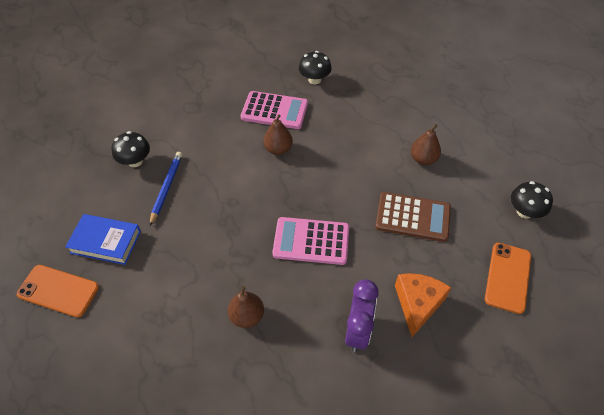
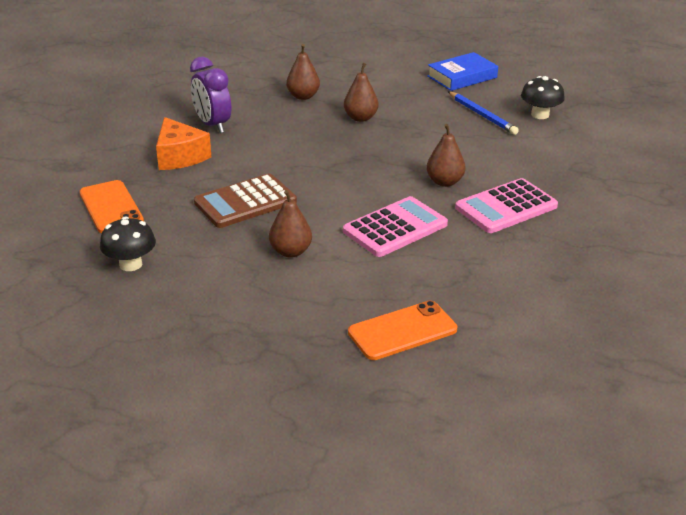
camera: 135 degrees right, 20 degrees down
(58, 290) = (443, 52): orange phone -> orange phone (402, 331)
(243, 249) = (360, 118): none -> brown pear
(311, 241) = (315, 146): pink calculator -> pink calculator (395, 228)
(314, 79) = (524, 259): black mushroom -> none

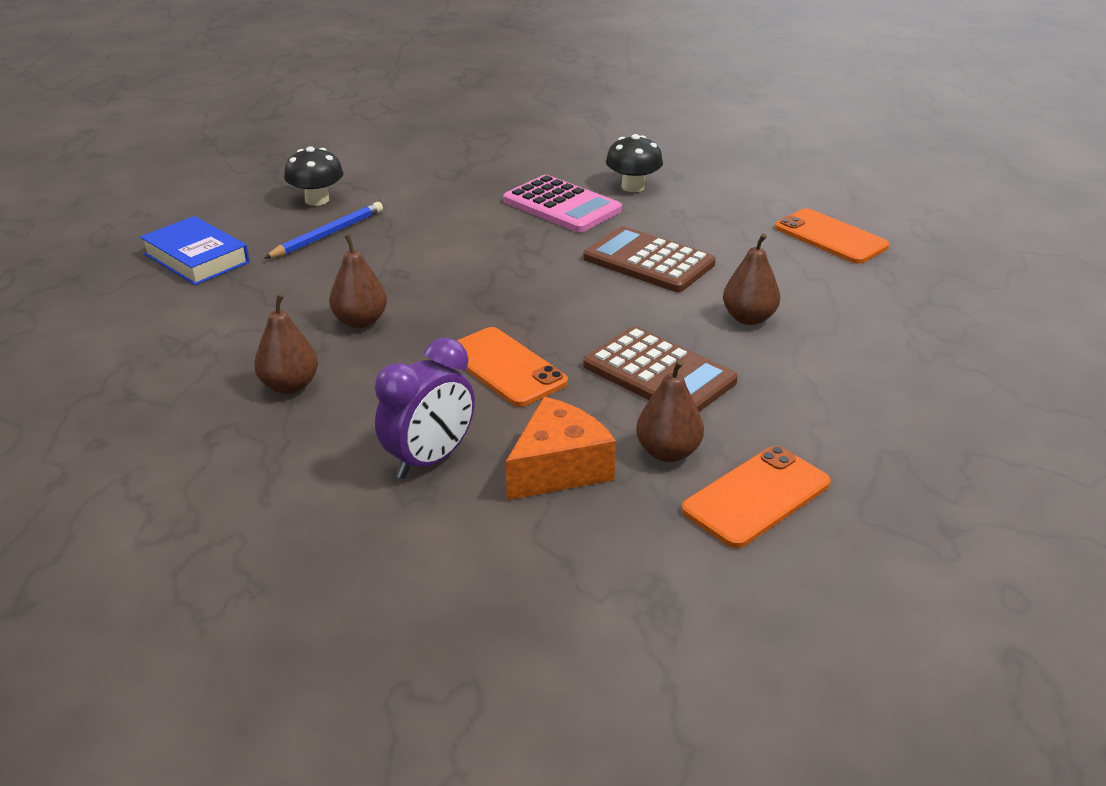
camera: 105 degrees left, 0 degrees up
(130, 264) = (876, 432): black mushroom -> black mushroom (633, 187)
(284, 154) = (505, 367): none -> orange phone
(395, 228) = (648, 261): pink calculator -> brown calculator
(444, 182) = (524, 243): brown pear -> brown pear (668, 452)

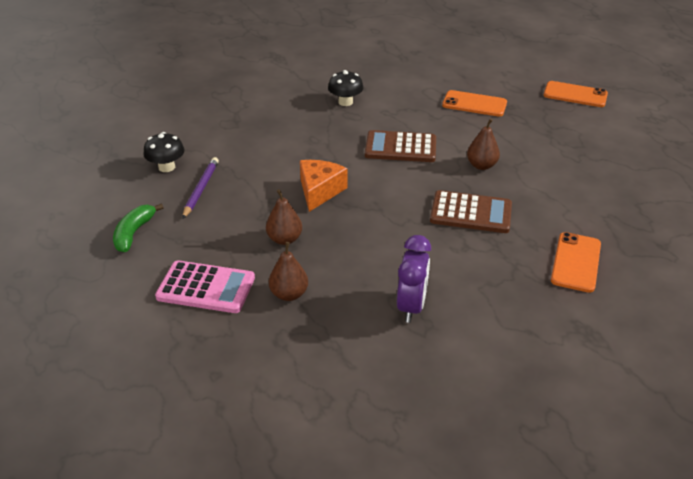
camera: 30 degrees left, 5 degrees up
(196, 258) = (134, 233): blue book -> green banana
(328, 234) = (201, 189): blue pencil -> purple pencil
(505, 367) = (393, 238): orange phone -> orange phone (575, 95)
(559, 468) = (477, 284): orange cheese -> orange cheese (319, 191)
(562, 206) = (319, 126): pink calculator -> pink calculator (206, 288)
(668, 452) = (517, 255): brown pear -> none

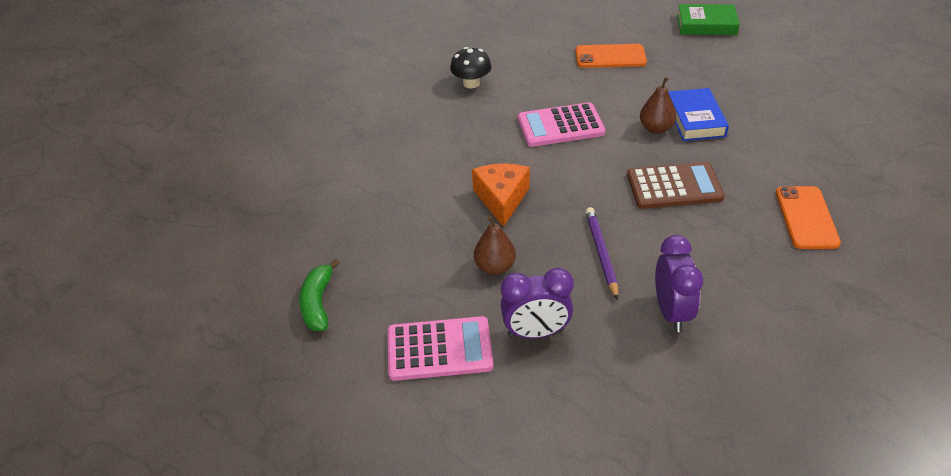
camera: 15 degrees left, 5 degrees up
(167, 167) = (310, 210): black mushroom -> none
(201, 189) = (366, 228): purple pencil -> purple pencil (601, 253)
(289, 294) = (536, 332): brown pear -> purple clock
(400, 147) = (560, 126): brown calculator -> pink calculator
(520, 165) = (695, 119): none -> blue book
(575, 95) = (706, 24): orange phone -> green book

